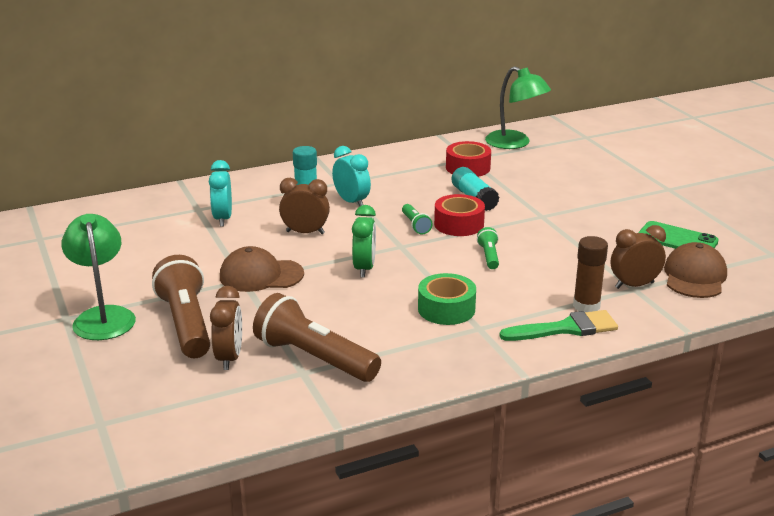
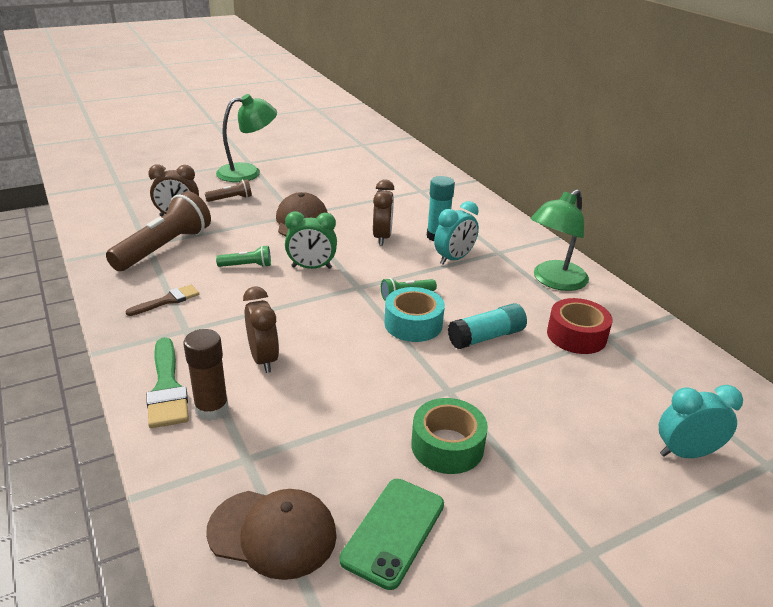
camera: 85 degrees right, 5 degrees up
(186, 324) = (231, 199): brown flashlight -> brown flashlight, size x0.47
(223, 219) = (404, 201): turquoise clock -> turquoise clock (685, 453)
(428, 343) = (167, 300): none -> brown brush
(446, 309) = (226, 311): green tape -> green tape (447, 446)
(459, 224) = (413, 324): red tape -> turquoise tape
(489, 256) = (336, 342): green flashlight -> green flashlight (247, 266)
(515, 143) = (685, 381): green lamp -> green lamp (554, 281)
(634, 285) = (255, 459): brown clock -> brown clock (263, 359)

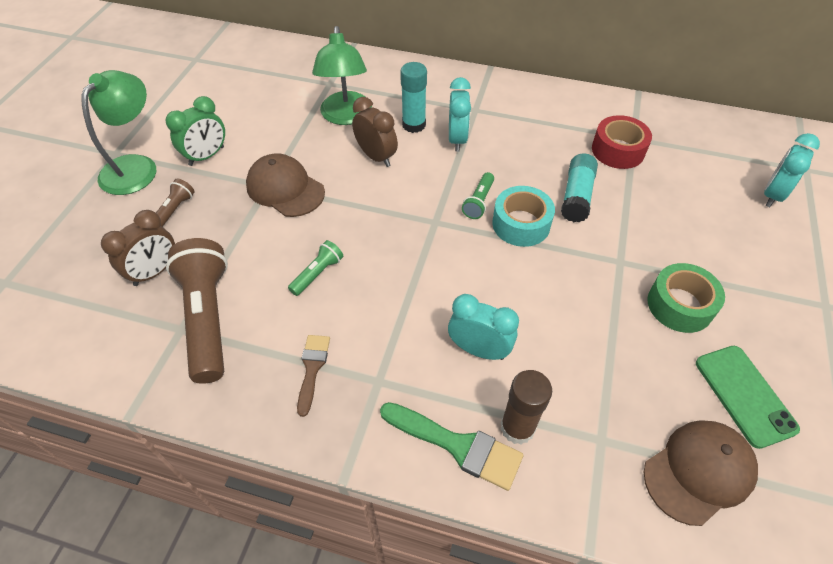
camera: 45 degrees left, 20 degrees up
(263, 359) = (479, 350): brown clock -> turquoise clock
(311, 267) = (372, 231): green clock -> green clock (206, 156)
(554, 281) = (544, 111): green lamp -> green lamp (346, 116)

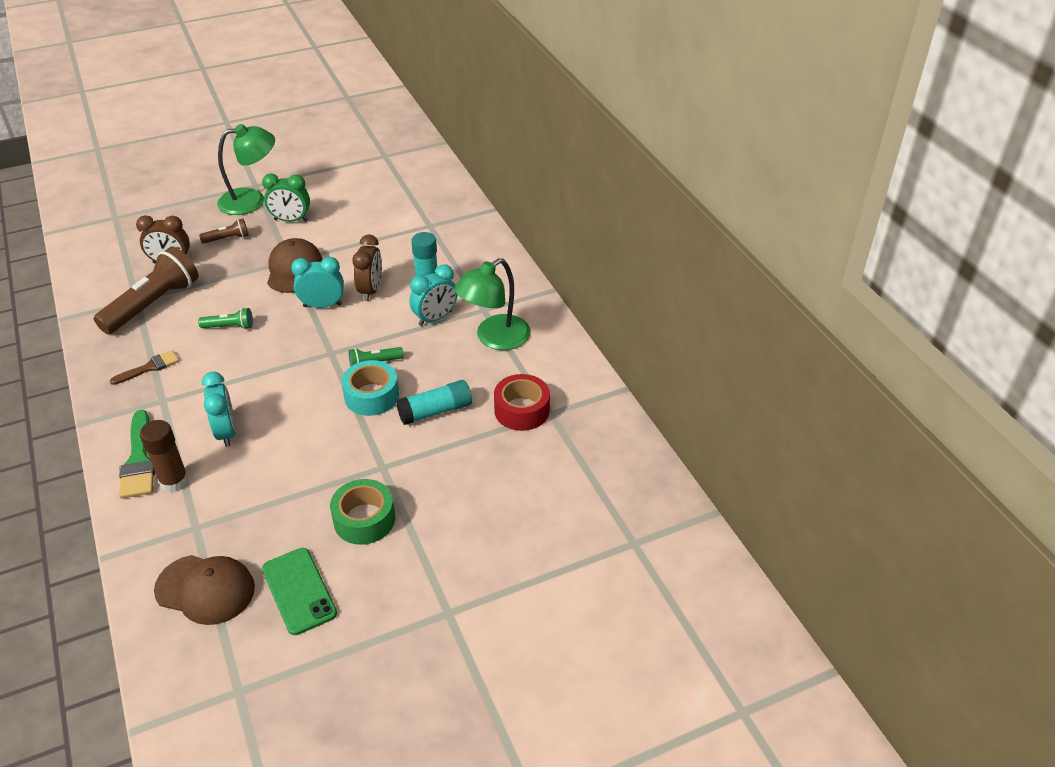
camera: 50 degrees right, 10 degrees down
(346, 116) = (400, 253): green lamp -> green lamp (494, 338)
(744, 395) = (299, 591): green phone -> green phone turned 60 degrees counterclockwise
(772, 195) = (567, 531): turquoise clock -> turquoise clock (322, 305)

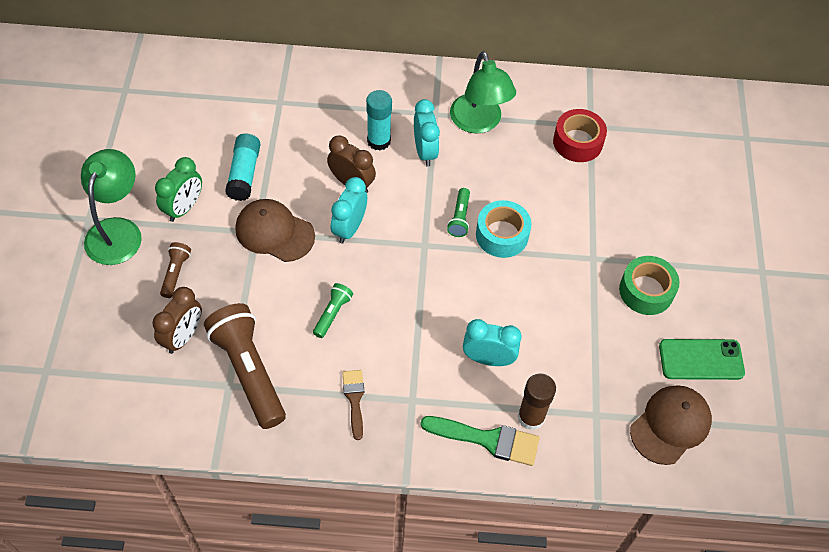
camera: 65 degrees left, 15 degrees up
(435, 411) = (546, 198): turquoise glue stick -> turquoise glue stick (244, 173)

